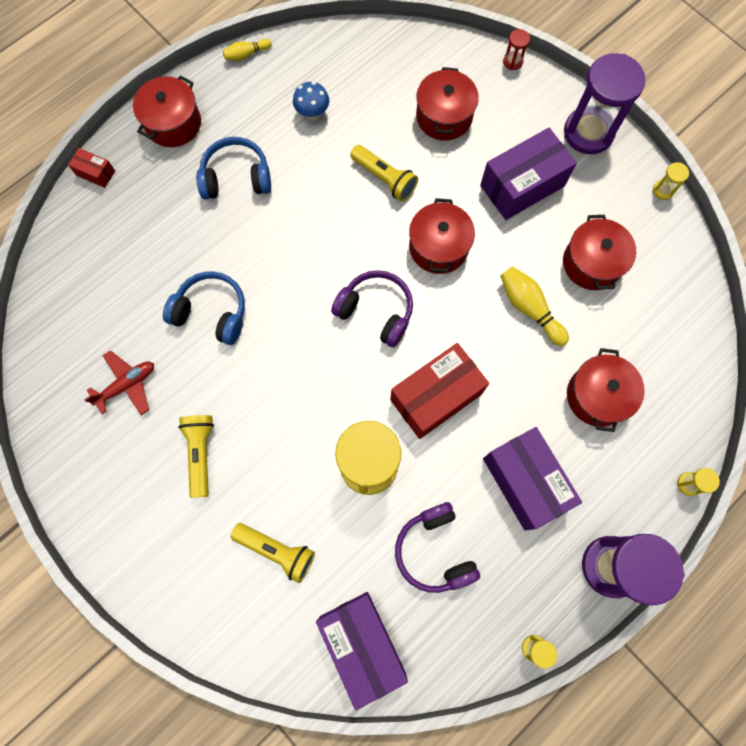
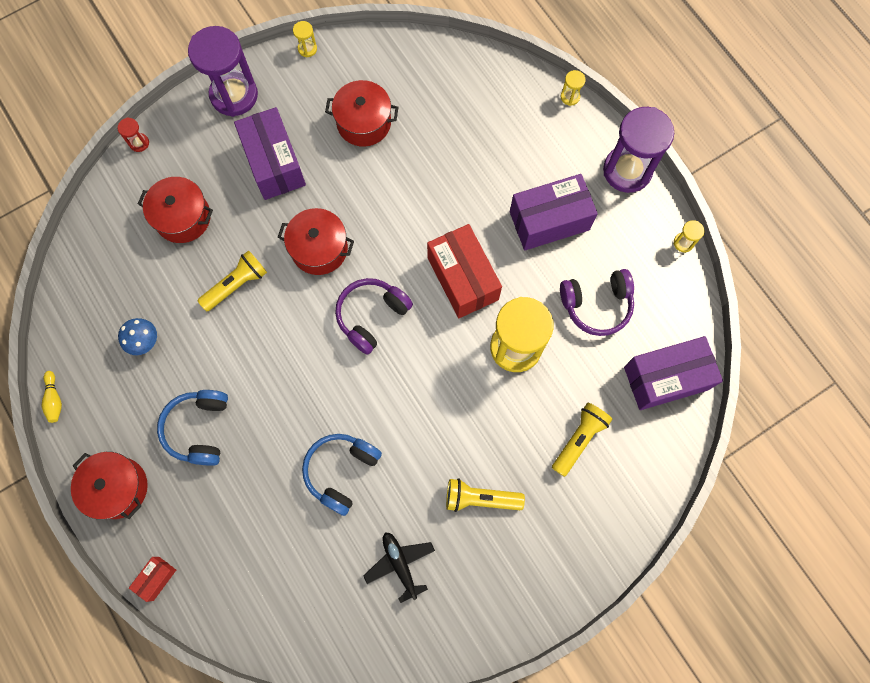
camera: 80 degrees left, 0 degrees up
(127, 385) = (400, 564): red plane -> black plane
(529, 308) = (395, 183): yellow bowling pin -> none
(597, 396) = (485, 147): red pot -> none

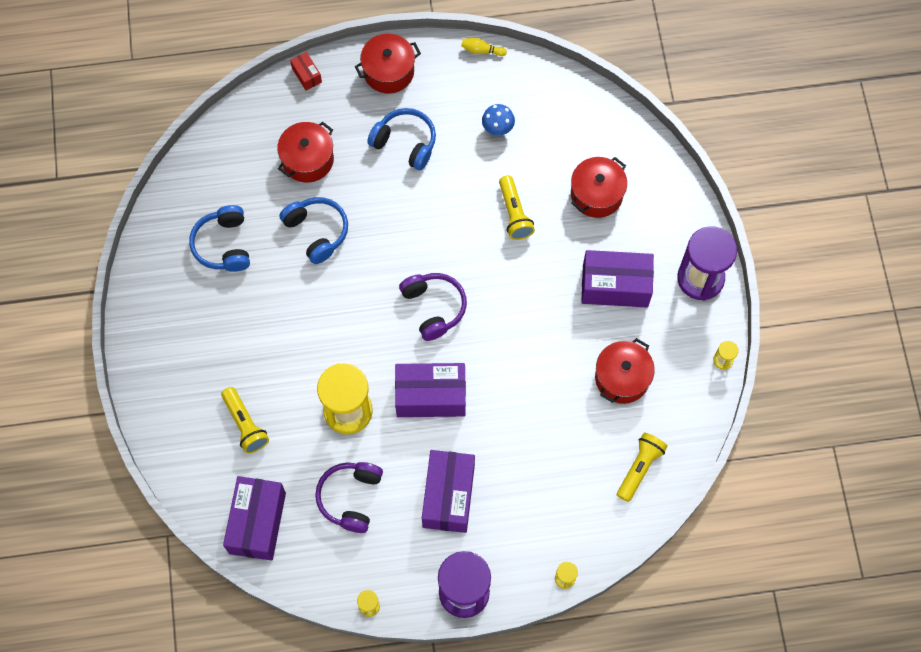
camera: 115 degrees right, 5 degrees down
(139, 143) = (685, 184): red hourglass -> none
(319, 249) = (515, 291): red pot -> red pot (308, 159)
(400, 564) = (224, 245): black plane -> blue headphones
(462, 278) = (431, 396): red box -> purple box
(480, 498) = (240, 325): yellow flashlight -> yellow flashlight (639, 468)

